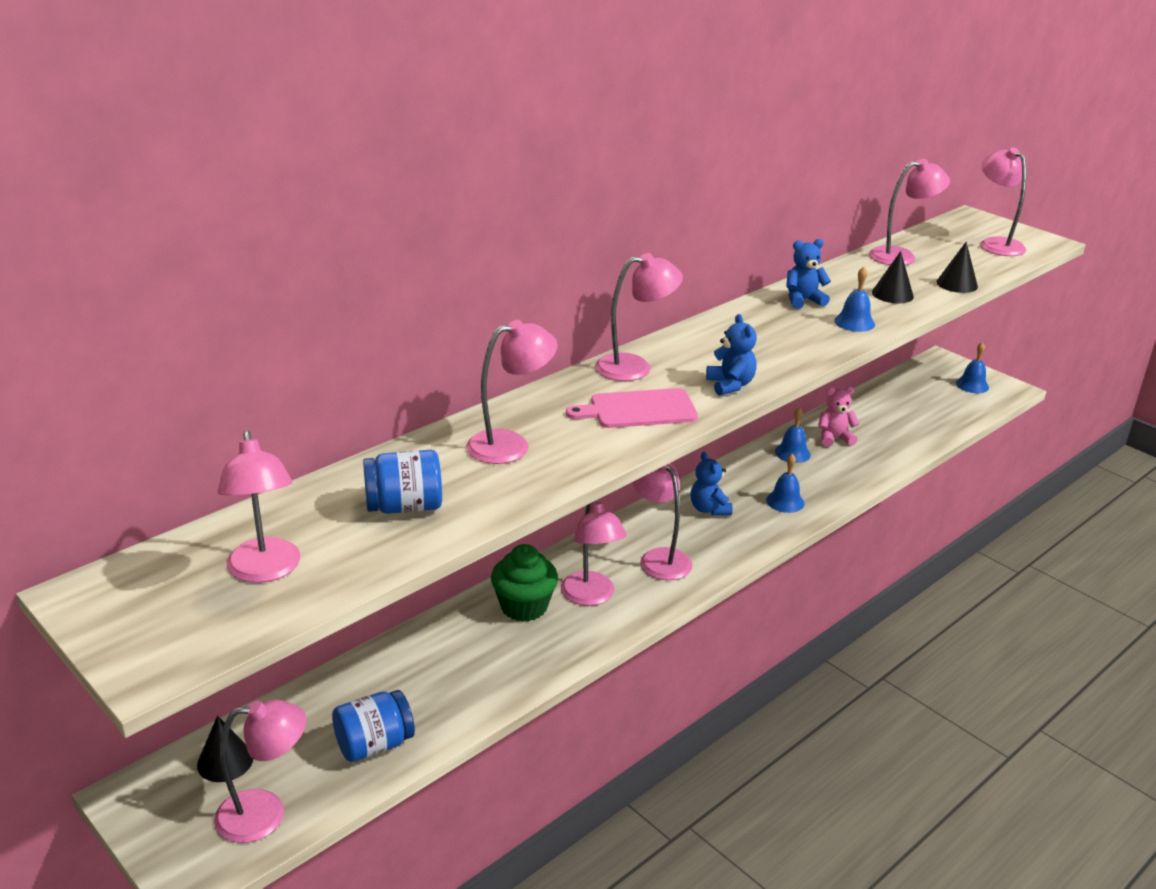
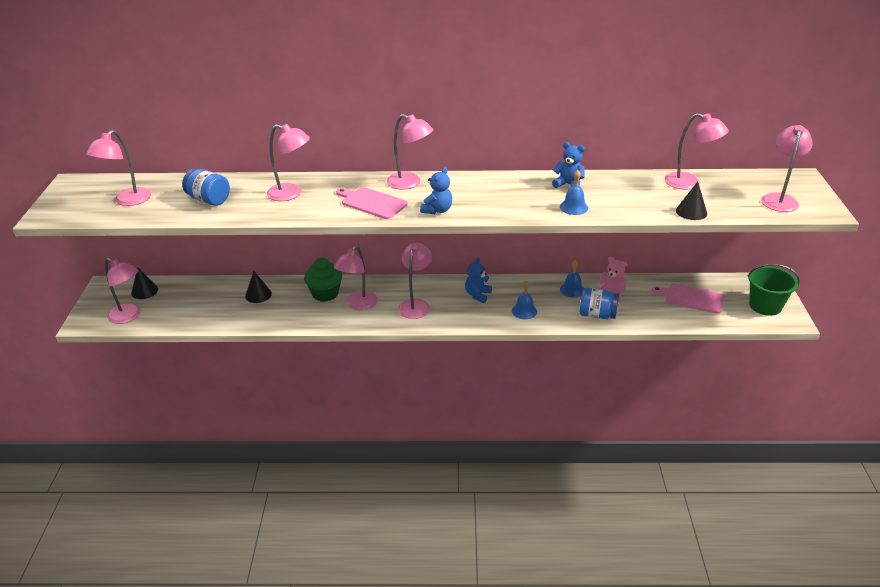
camera: 45 degrees right, 5 degrees up
(374, 745) = (193, 314): blue jar -> blue jar (597, 315)
(892, 294) = (633, 201): black cone -> black cone (258, 295)
(907, 407) = (691, 298): none -> pink cutting board
(972, 385) = (765, 306): blue bell -> green bucket

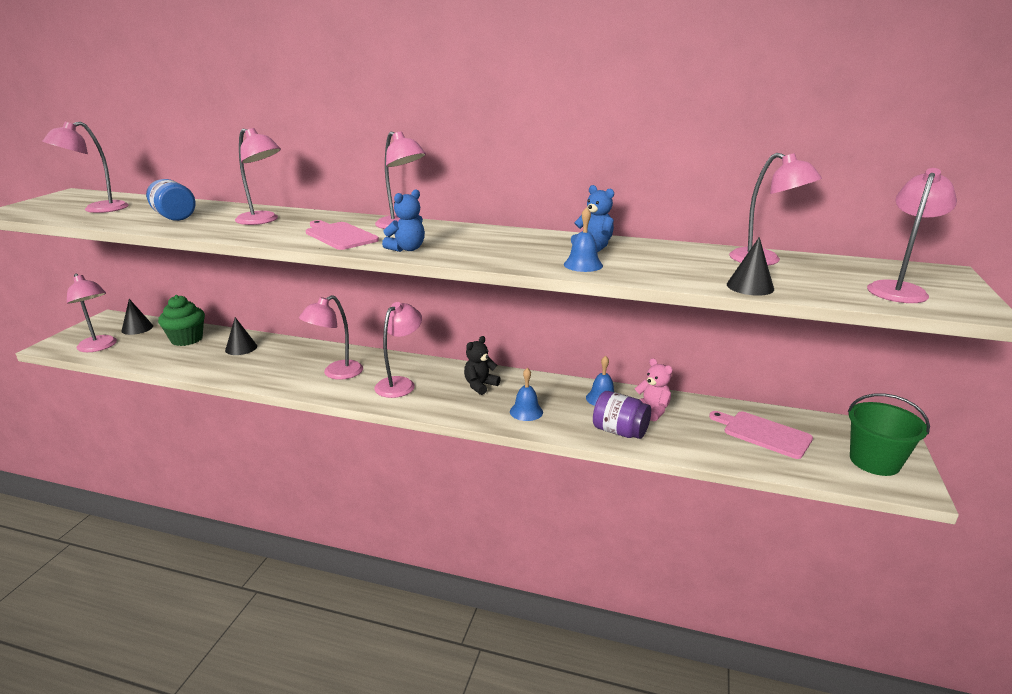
camera: 15 degrees right, 10 degrees down
(325, 294) = (310, 358): green cupcake -> green cupcake (187, 339)
(478, 295) = (480, 385): blue teddy bear -> black teddy bear
(597, 315) = (620, 431): blue jar -> purple jar

